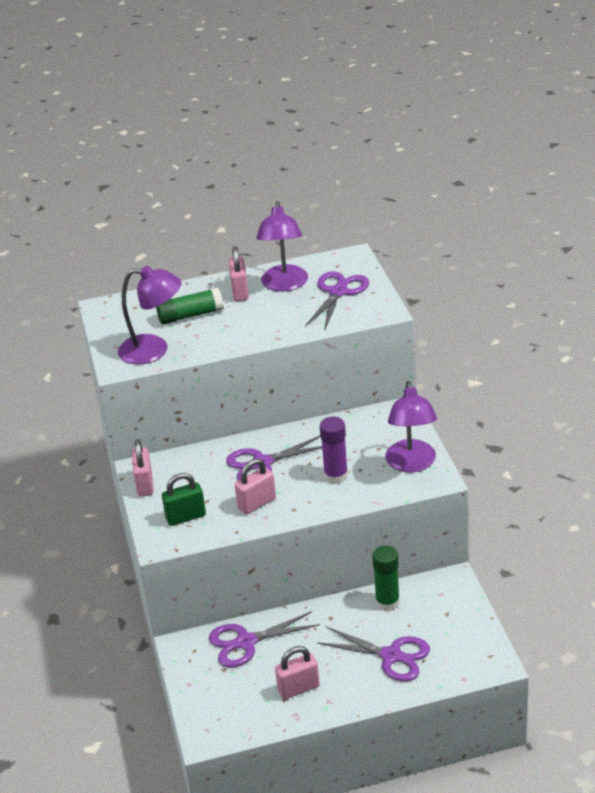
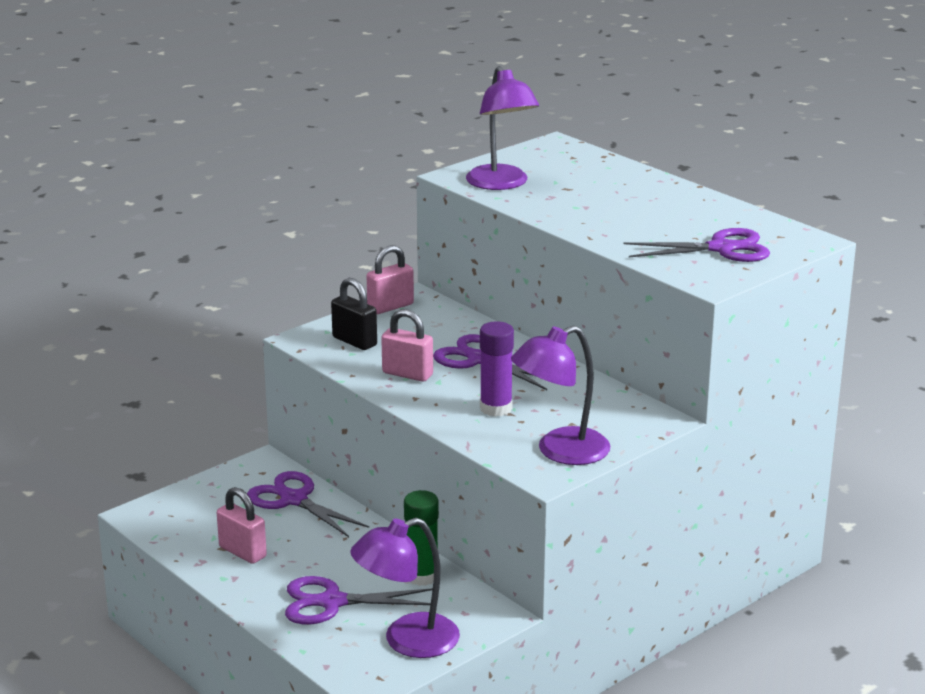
camera: 60 degrees right, 10 degrees down
(186, 517) = (354, 341): green padlock -> black padlock
(190, 315) = (585, 185): green glue stick -> none
(240, 292) = (659, 198): pink padlock -> none
(284, 285) = (702, 217): purple lamp -> purple lamp (407, 641)
(391, 656) = (332, 602): purple scissors -> purple scissors turned 90 degrees clockwise

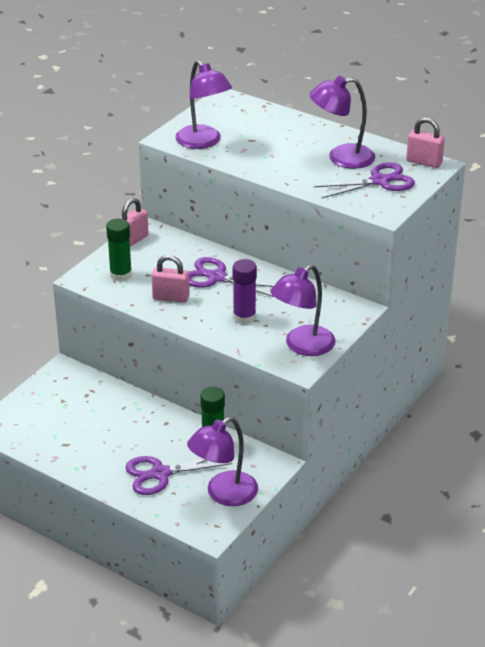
camera: 15 degrees left, 10 degrees up
(242, 552) = (81, 445): pink padlock -> pink padlock (424, 162)
(294, 499) = (98, 396): purple scissors -> none
(354, 341) = (121, 275): black padlock -> green glue stick
(680, 219) = (341, 158): none -> purple lamp

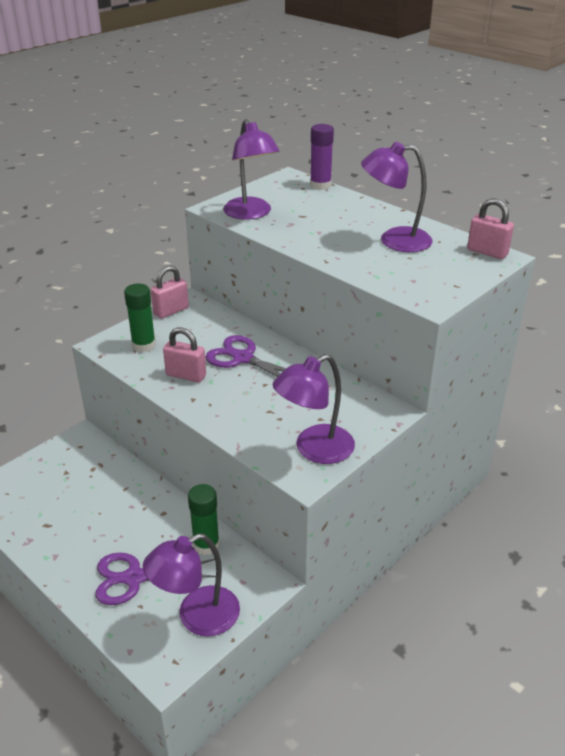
camera: 10 degrees right, 0 degrees up
(244, 317) = (258, 406): purple glue stick -> purple glue stick (320, 185)
(380, 181) = (432, 267): purple scissors -> none

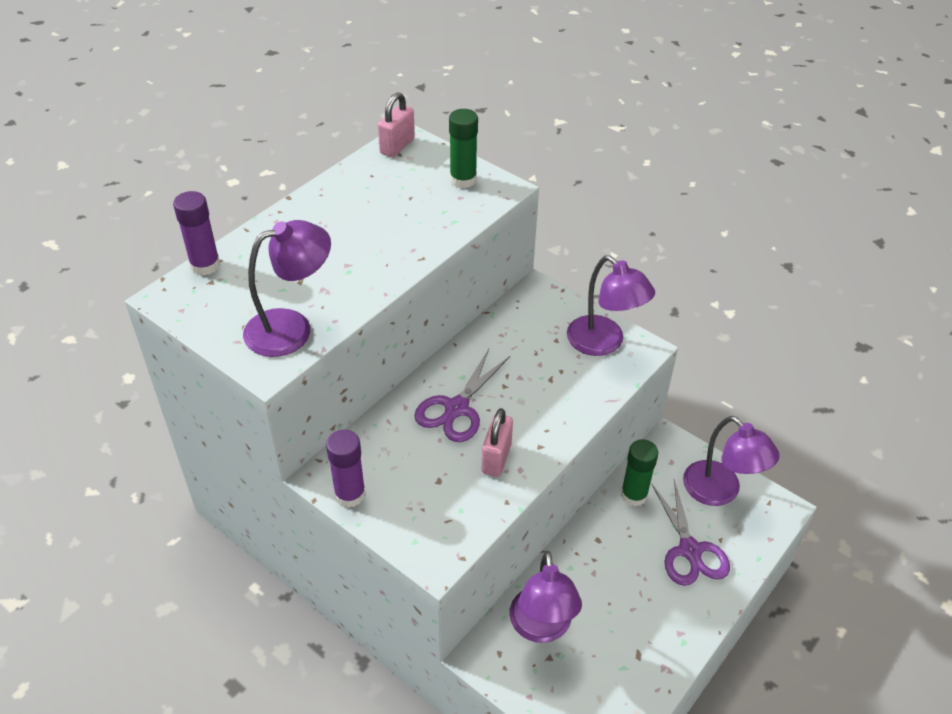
camera: 95 degrees left, 10 degrees up
(144, 345) = (435, 512): green glue stick -> green glue stick (463, 180)
(171, 311) = (350, 494): pink padlock -> purple glue stick
(394, 240) = (371, 206): purple lamp -> purple lamp (541, 628)

